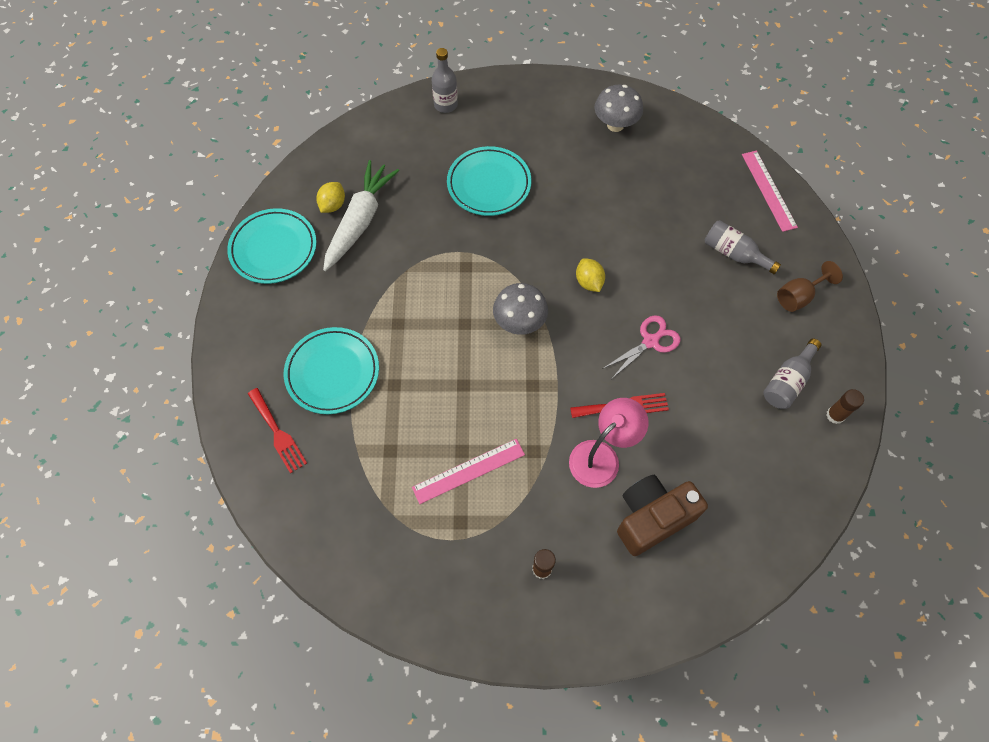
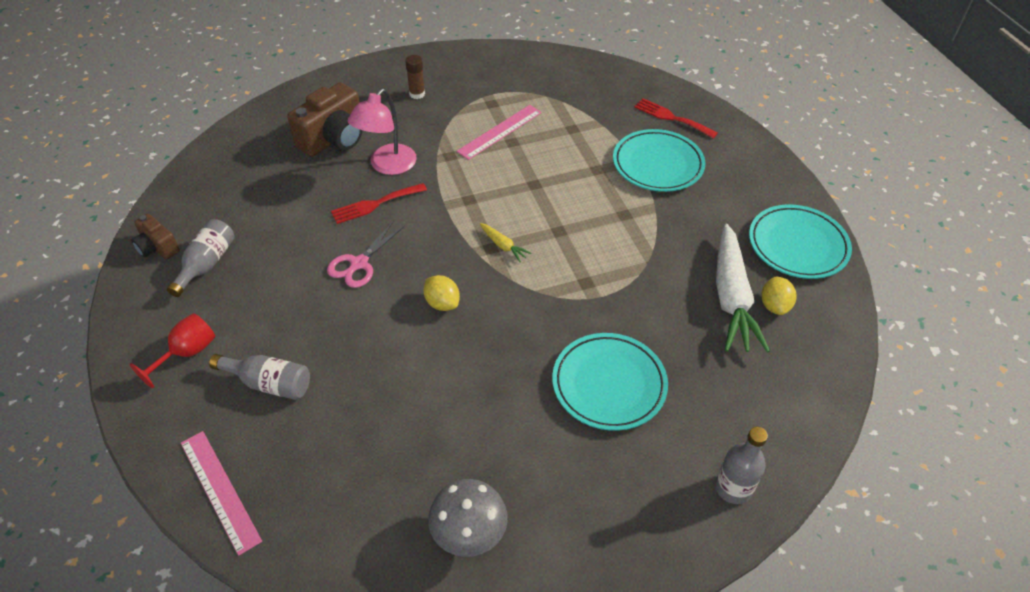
camera: 160 degrees right, 15 degrees down
(519, 322) = (503, 246): grey mushroom -> yellow carrot
(798, 296) = (187, 353): brown goblet -> red goblet
(835, 415) = (157, 247): brown glue stick -> brown camera

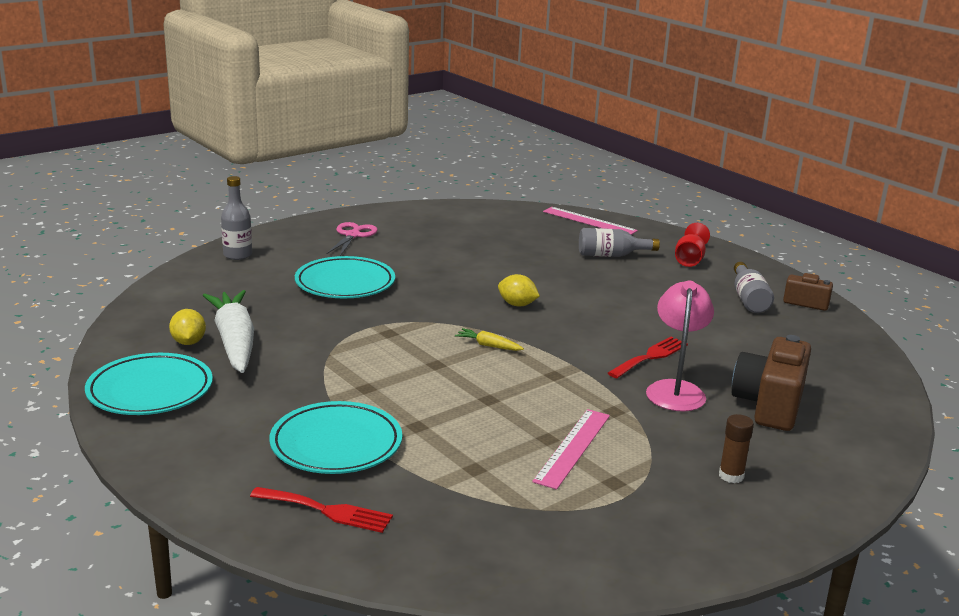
camera: 160 degrees right, 25 degrees down
(359, 263) = (616, 316): pink scissors -> pink scissors (352, 235)
(469, 534) = (418, 225): grey mushroom -> none

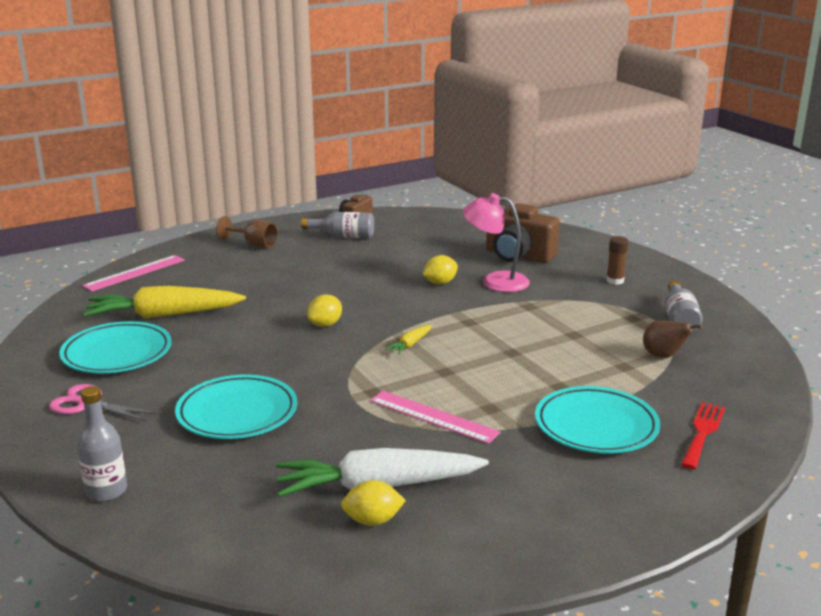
camera: 80 degrees left, 0 degrees up
(150, 390) = (494, 543): turquoise plate -> turquoise plate (117, 353)
(508, 241) = (163, 315): none -> yellow carrot
(509, 499) = (664, 356): none -> brown pear
(573, 447) = (586, 326): pink ruler -> pink ruler (433, 416)
(611, 255) = (228, 273): grey bottle -> grey bottle (679, 319)
(650, 357) = (440, 283): red fork -> yellow lemon
(690, 259) = (254, 244): red goblet -> brown goblet

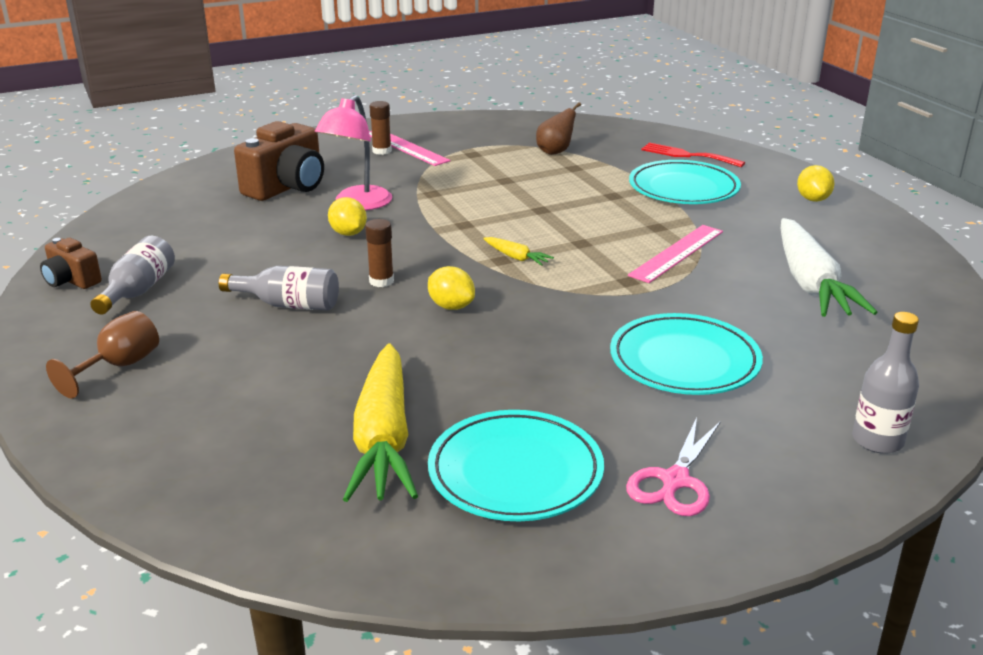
camera: 85 degrees left, 5 degrees up
(135, 273) = (179, 488): pink ruler -> pink ruler (406, 147)
(362, 299) = (381, 281): none -> brown glue stick
(373, 521) = (865, 287): yellow lemon -> yellow lemon (813, 199)
(679, 319) = (480, 137): grey bottle -> grey bottle (289, 304)

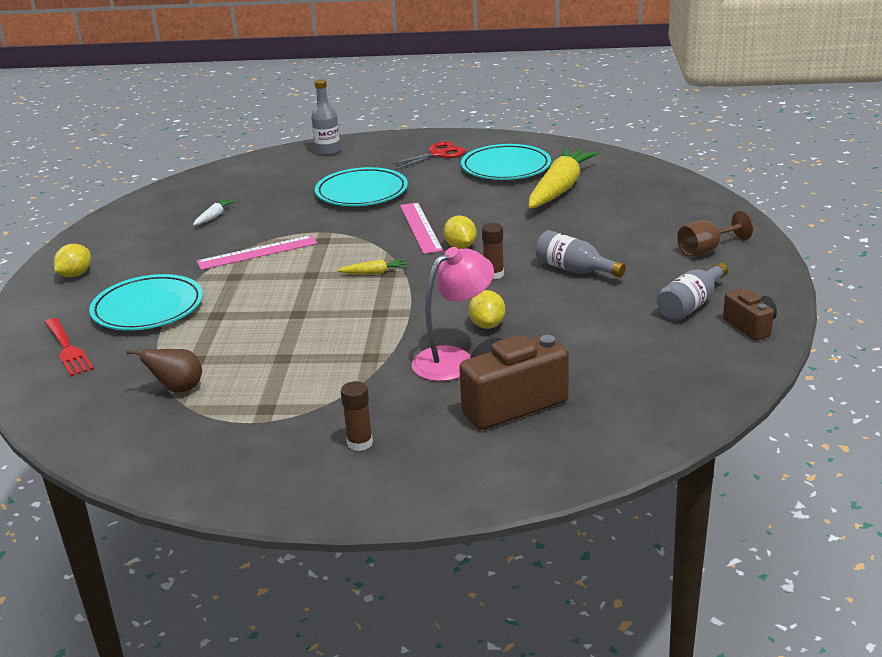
camera: 150 degrees left, 0 degrees up
(406, 147) = (325, 443): pink ruler -> pink ruler (420, 227)
(516, 257) = (374, 273): yellow carrot -> yellow carrot turned 105 degrees clockwise
(675, 481) = (438, 154): pink scissors -> red scissors
(810, 283) = (214, 216): white carrot -> white carrot, size x0.42

